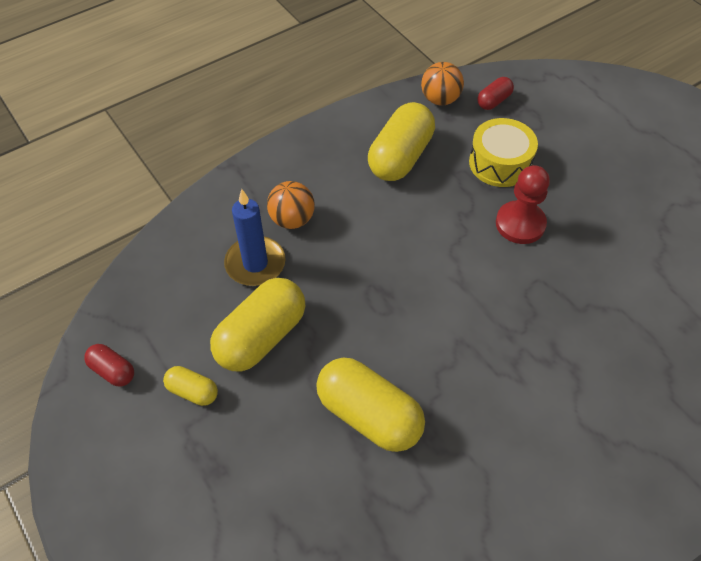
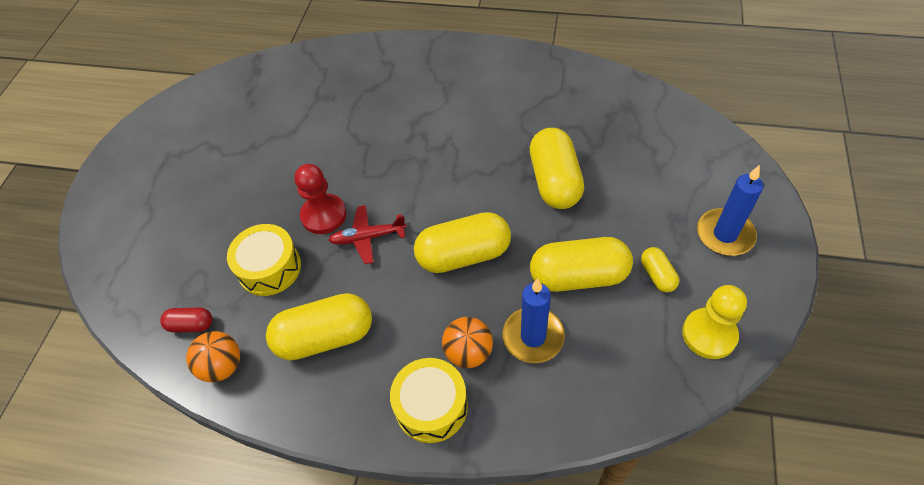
camera: 130 degrees left, 0 degrees up
(112, 371) = (709, 334): red capsule -> yellow pawn
(154, 490) = (725, 234): none -> blue candle
(282, 174) = (431, 406): none -> yellow drum
(373, 281) = (463, 255): none -> yellow capsule
(463, 235) = (368, 237): none -> red plane

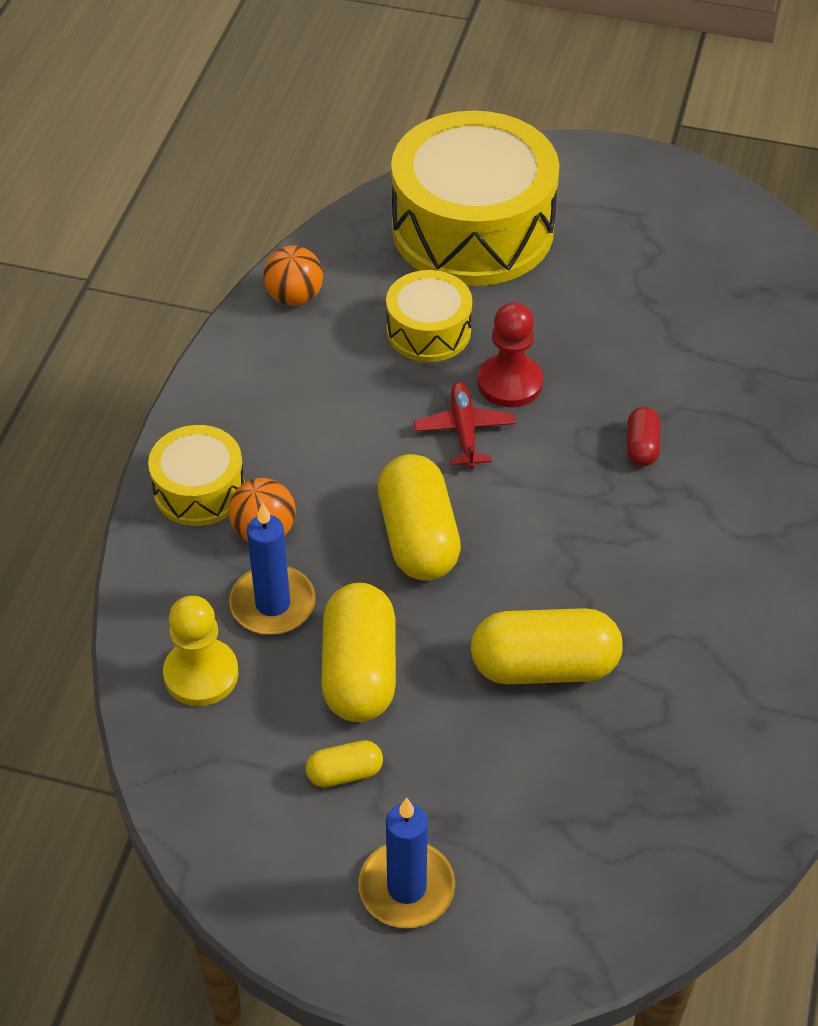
camera: 90 degrees right, 5 degrees down
(164, 250) = (472, 229): none -> yellow drum
(191, 325) = (356, 264): red capsule -> red capsule (641, 447)
(325, 337) = (315, 388): yellow capsule -> none
(709, 334) = (234, 817): yellow pawn -> yellow pawn (201, 674)

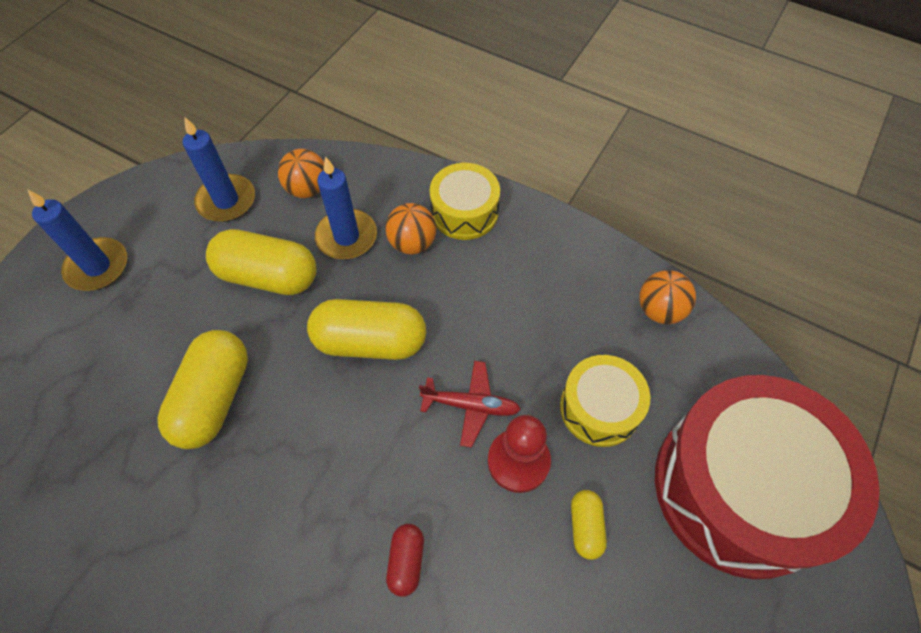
camera: 105 degrees right, 10 degrees up
(201, 674) = (307, 189): yellow pawn -> orange ball
(247, 769) = (226, 201): none -> blue candle
(344, 773) = (195, 251): yellow capsule -> yellow capsule (585, 527)
(472, 229) = (740, 488): yellow drum -> red drum
(641, 447) = (406, 561): red capsule -> red capsule turned 75 degrees clockwise

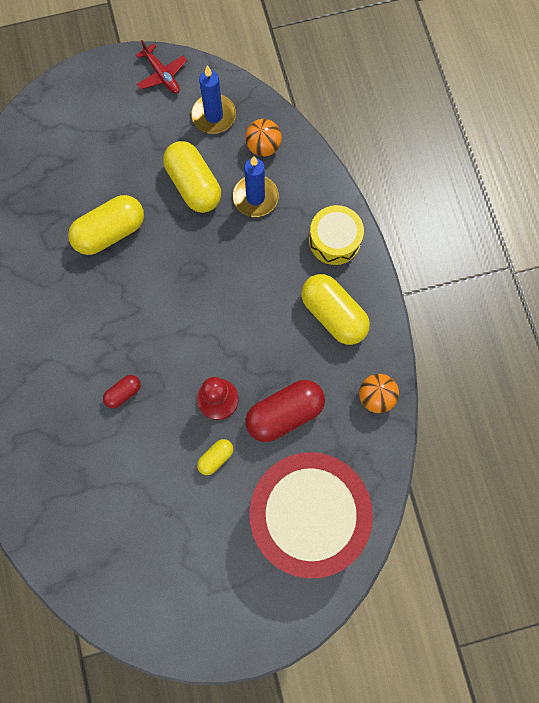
camera: 45 degrees right, 15 degrees up
(97, 267) = (116, 102): blue candle -> none
(370, 342) = (209, 271): yellow capsule -> yellow capsule (333, 314)
(412, 243) = (286, 234): orange ball -> none
(470, 405) = (224, 351): red plane -> red plane (162, 74)
(599, 408) = (284, 413): yellow drum -> red capsule

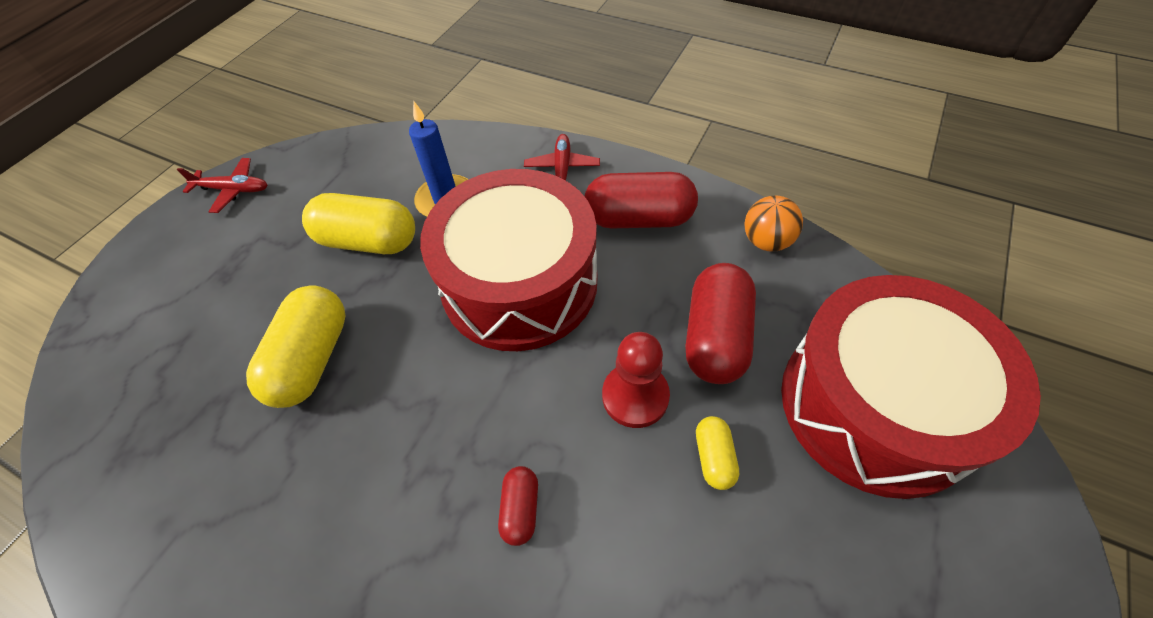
camera: 45 degrees left, 20 degrees down
(213, 116) = (327, 178): blue candle -> none
(235, 289) = (519, 283): none -> red drum
(263, 146) = (407, 162): orange ball -> none
(333, 314) = (639, 219): yellow capsule -> red capsule
(334, 240) = (562, 170): yellow drum -> red plane

